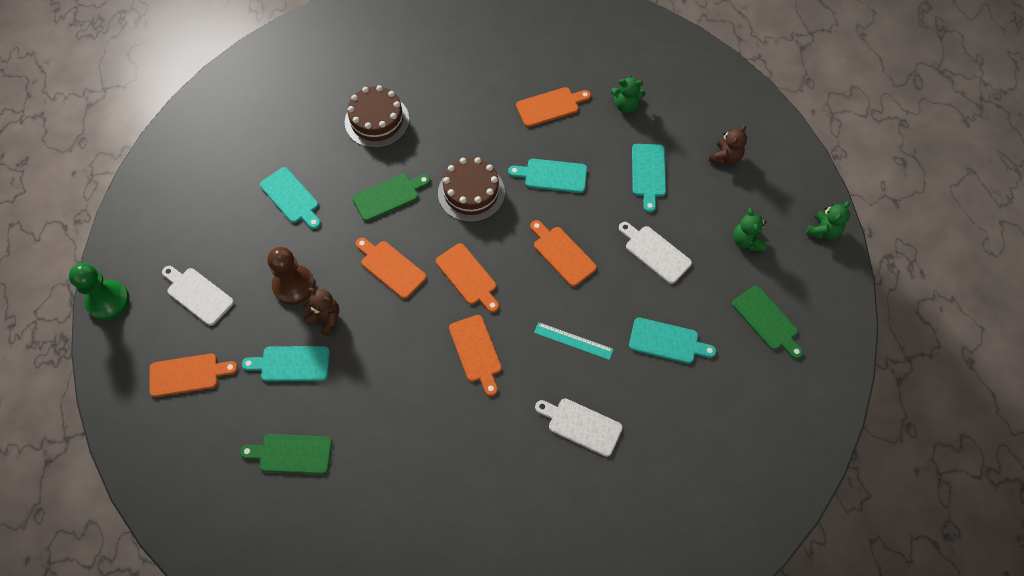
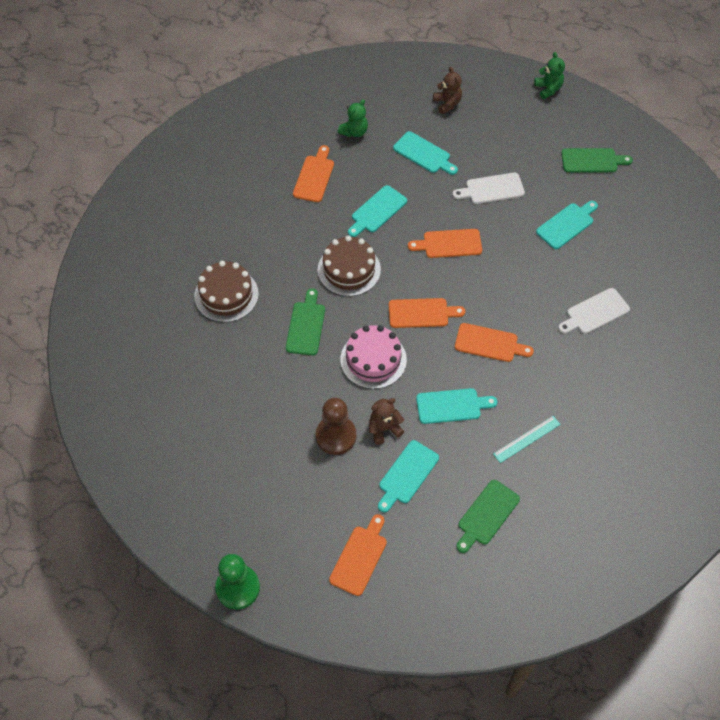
camera: 55 degrees left, 5 degrees down
(198, 295) = (288, 512): white cutting board -> none
(291, 197) = (249, 394): turquoise cutting board -> turquoise cutting board (451, 406)
(391, 268) = (373, 359): orange cutting board -> pink cake
(573, 341) = (525, 278): turquoise ruler -> turquoise ruler (526, 439)
(746, 241) = (523, 133): green teddy bear -> none

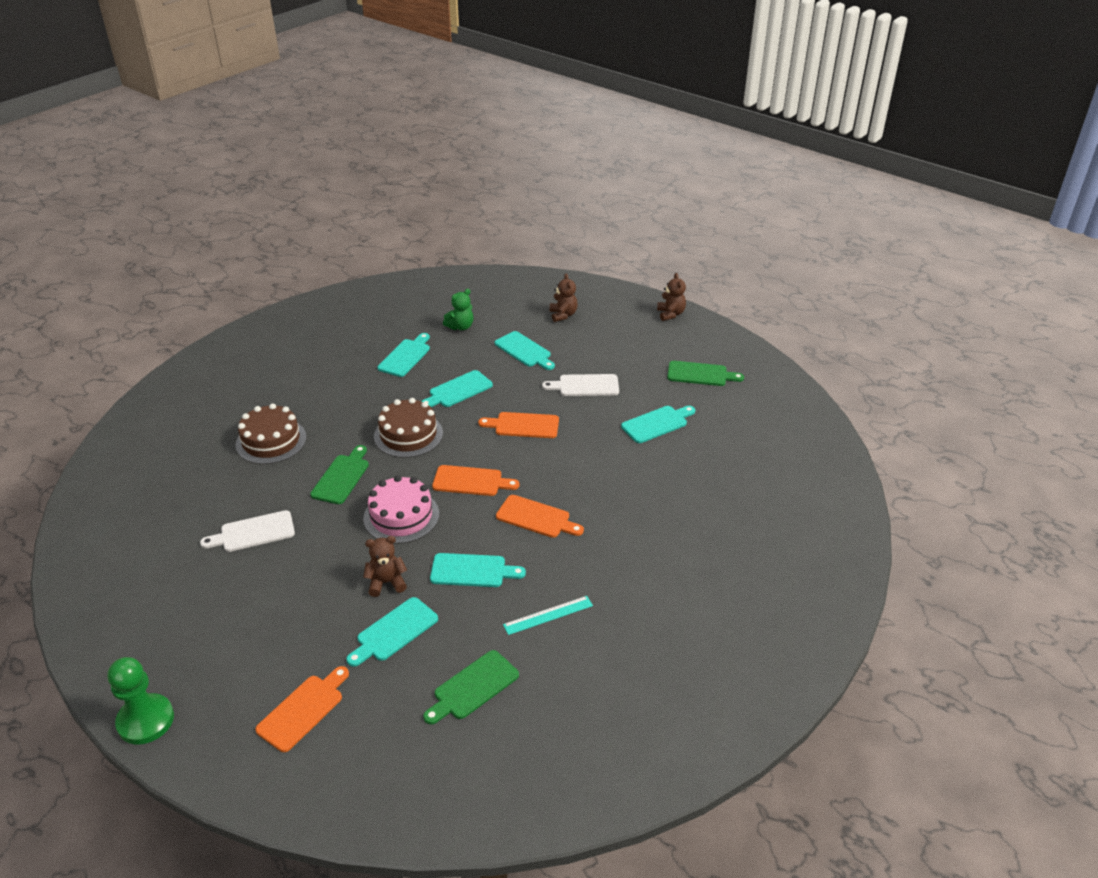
camera: 10 degrees right, 20 degrees down
(314, 176) = (405, 356): orange cutting board -> turquoise cutting board
(336, 436) = (329, 582): brown pawn -> none
(548, 89) = (670, 314): green teddy bear -> brown teddy bear
(595, 312) = (666, 504): white cutting board -> white cutting board (253, 532)

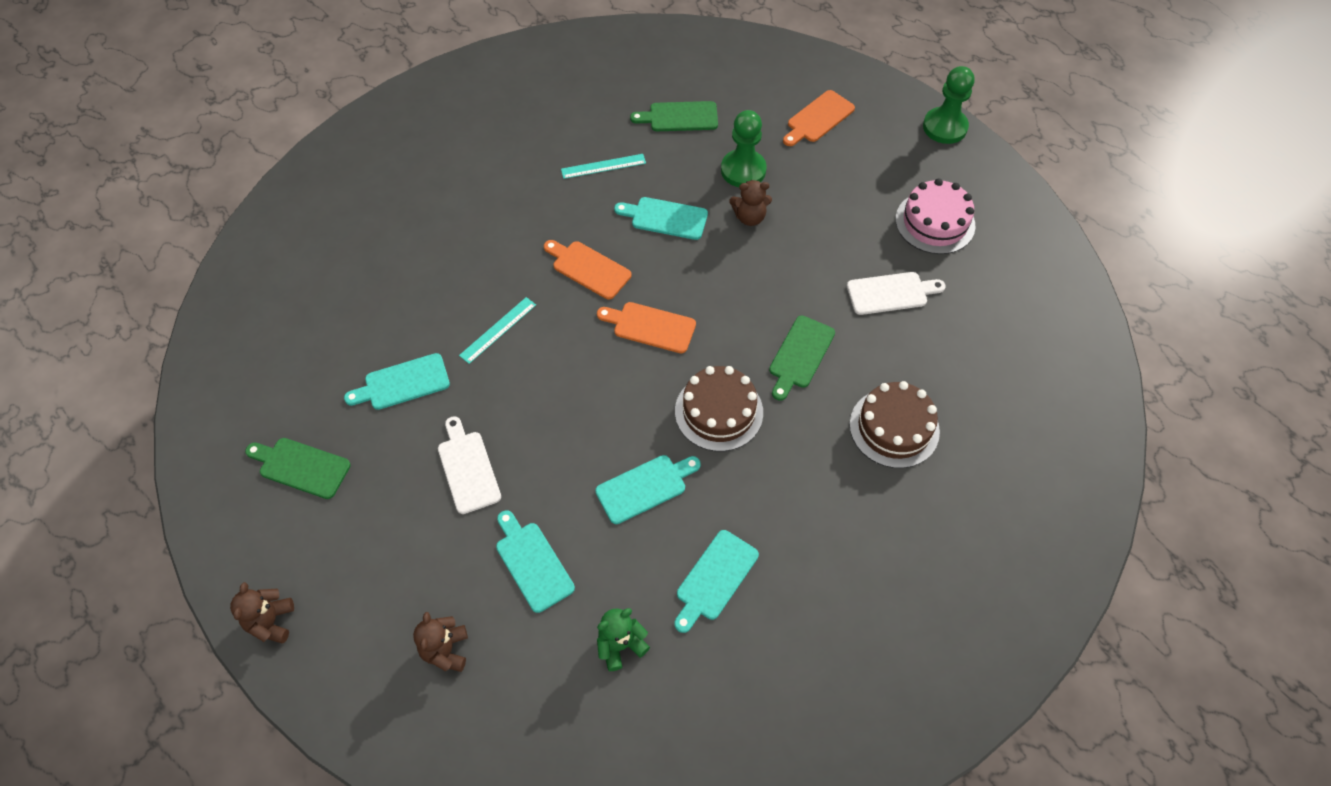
camera: 170 degrees left, 20 degrees up
(394, 631) = (743, 170): turquoise cutting board -> green pawn
(401, 516) = (732, 291): pink cake -> pink cake (935, 222)
(473, 687) = (679, 117): green cutting board -> green cutting board turned 150 degrees counterclockwise
(523, 425) = (570, 405): orange cutting board -> none
(585, 386) = (467, 468): white cutting board -> white cutting board turned 120 degrees counterclockwise
(598, 464) = (498, 330): none -> turquoise ruler

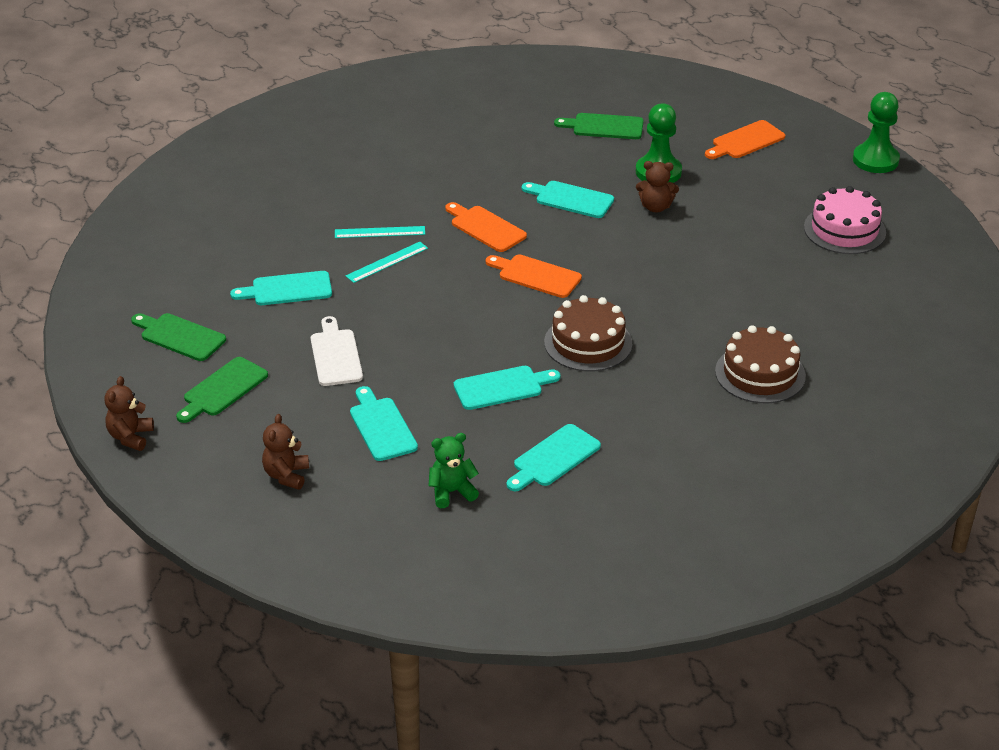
camera: 10 degrees right, 20 degrees down
(603, 166) = (518, 155): turquoise ruler -> turquoise ruler (380, 232)
(800, 355) = (680, 312): green cutting board -> green cutting board (223, 389)
(890, 293) = (784, 277): white cutting board -> none

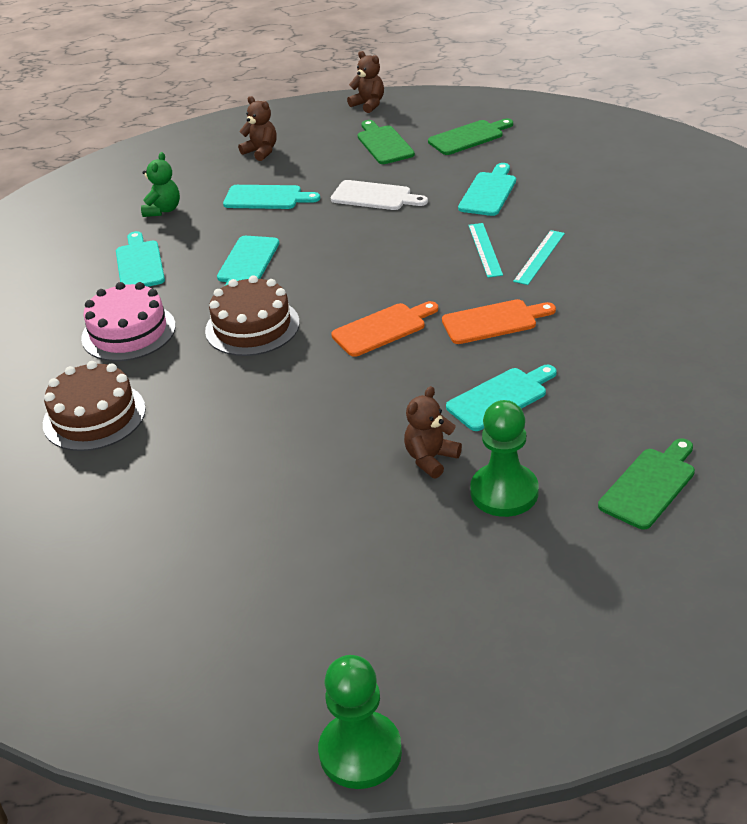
camera: 125 degrees right, 0 degrees up
(746, 141) = (519, 617): orange cutting board -> none
(844, 230) = (238, 613): pink cake -> pink cake (128, 332)

